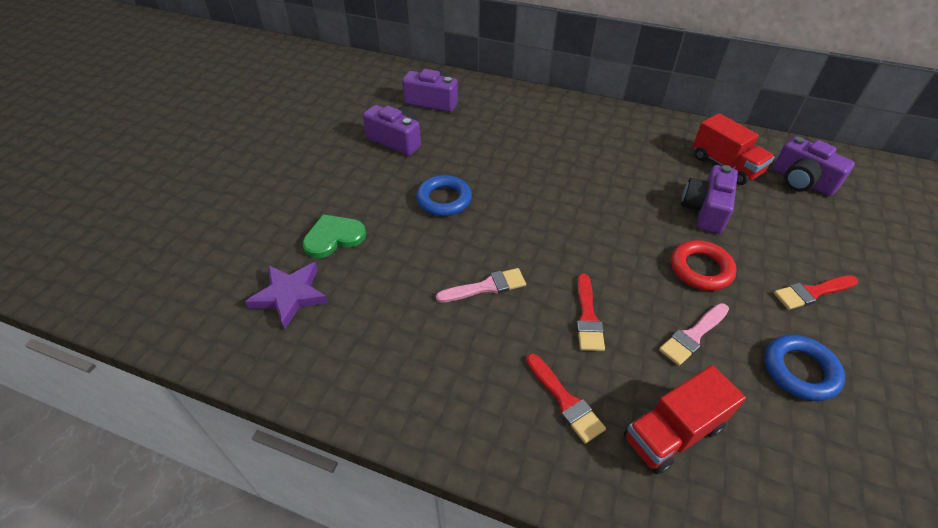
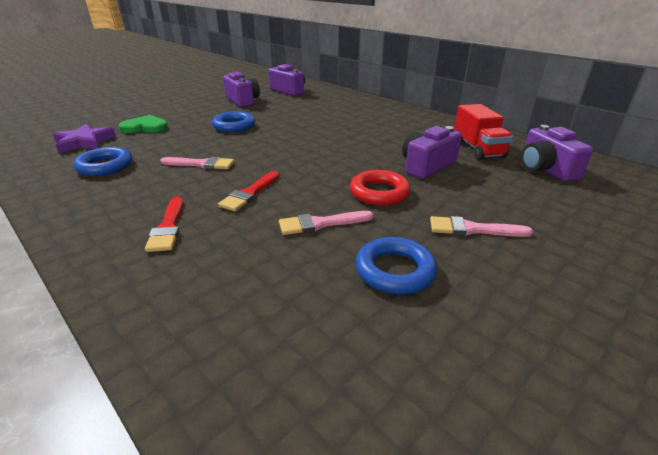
camera: 25 degrees right, 15 degrees down
(378, 332) = (105, 166): none -> blue ring
(673, 432) = (222, 269): red truck -> none
(812, 292) = (473, 229): red brush -> pink brush

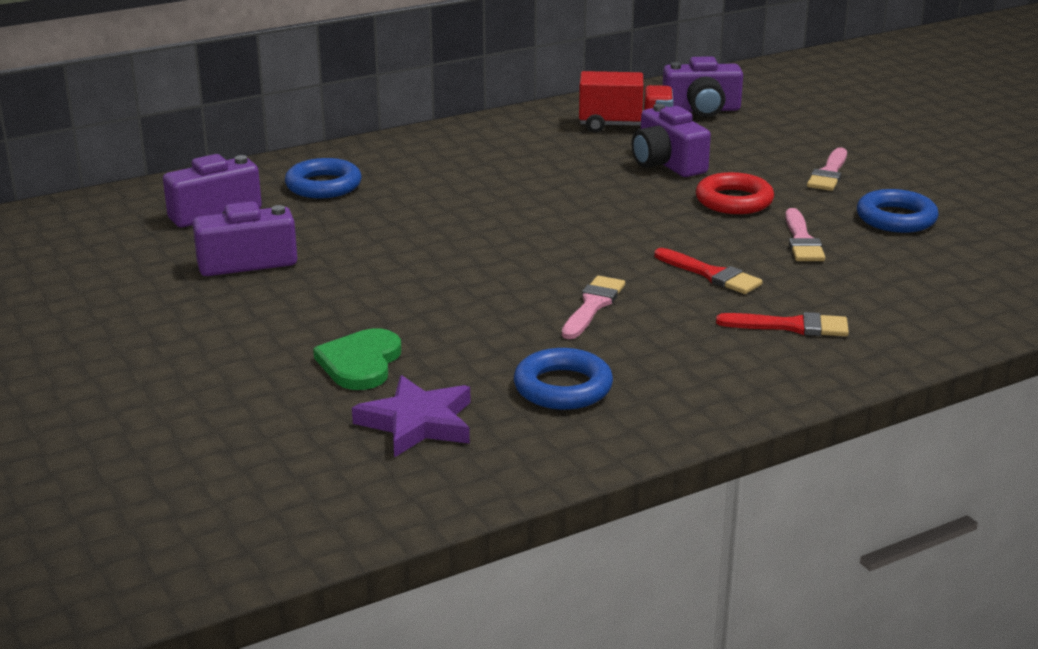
camera: 75 degrees left, 5 degrees down
(234, 126) = (416, 275): blue ring -> blue ring (323, 185)

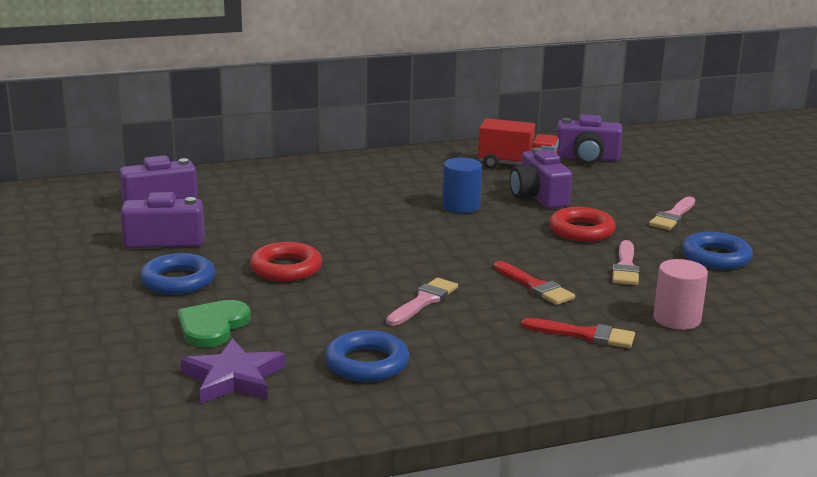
camera: 10 degrees right, 5 degrees down
(323, 185) = (254, 190): blue ring -> blue ring (178, 280)
(412, 282) = (286, 268): none -> red ring
(582, 184) = (461, 206): none -> blue cylinder
(883, 297) = (677, 319): none -> pink cylinder

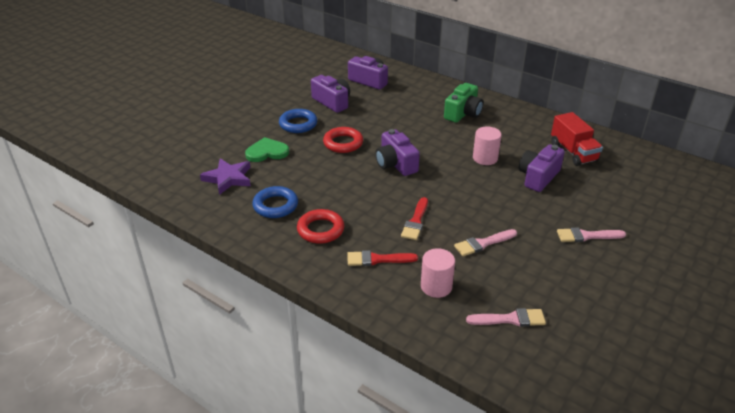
camera: 55 degrees right, 15 degrees up
(345, 182) = (463, 113): none -> green camera
(423, 301) = (355, 194): pink brush -> pink brush (510, 319)
(461, 206) = (485, 158): blue cylinder -> pink cylinder
(581, 230) = (512, 209): red ring -> red ring (320, 230)
(584, 335) = (377, 259): red brush -> red brush turned 105 degrees clockwise
(587, 158) = (628, 171): purple camera -> purple camera (396, 164)
(716, 257) = (546, 274): blue ring -> none

